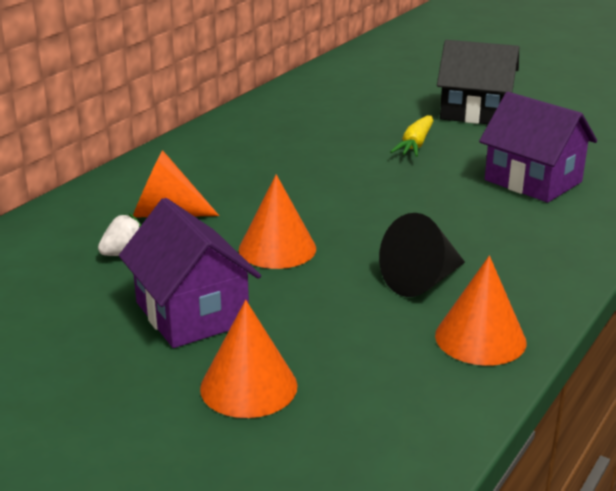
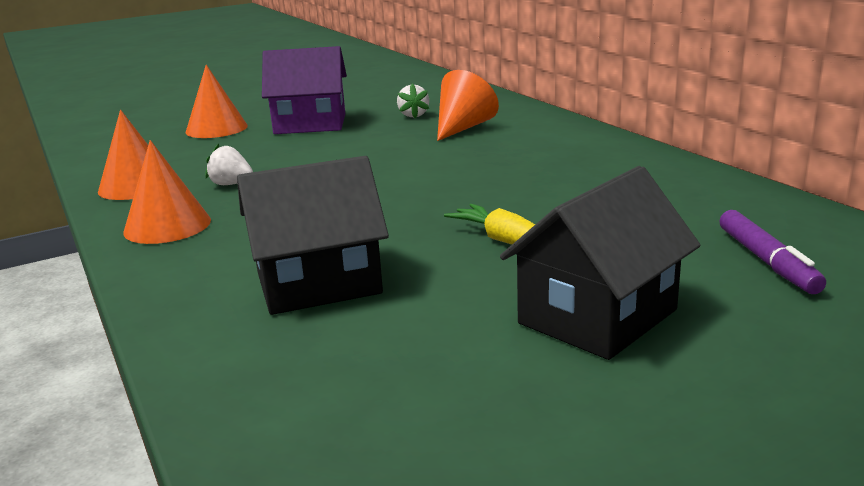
camera: 120 degrees right, 5 degrees down
(277, 248) = (355, 151): orange cone -> orange cone (167, 226)
(372, 89) = (766, 261): none -> purple marker
(422, 281) = (231, 184): black cone -> white strawberry
(533, 181) = (318, 283): purple house -> black house

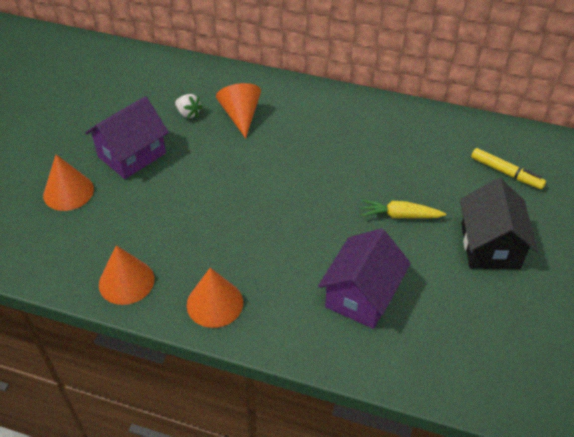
camera: 45 degrees left, 25 degrees up
(231, 184) = (187, 246): white strawberry -> none
(318, 283) = (362, 295): black house -> purple house
(766, 261) = (505, 172): purple marker -> yellow marker

